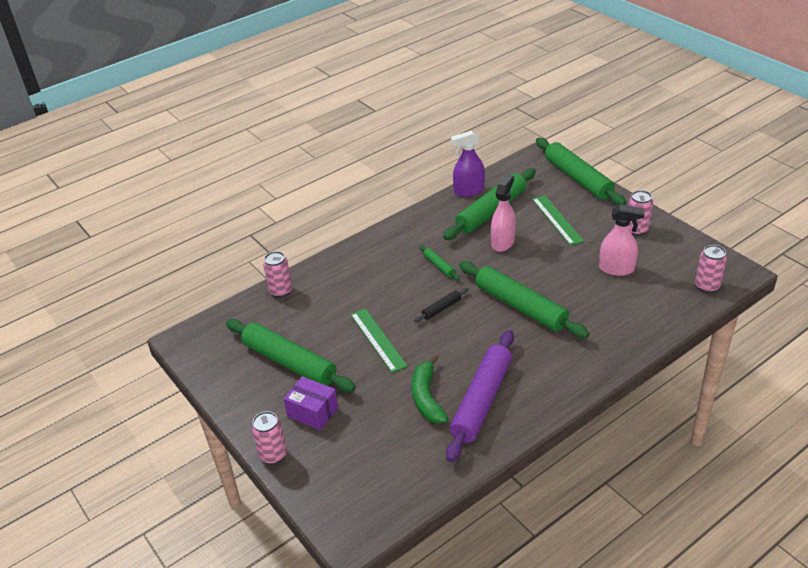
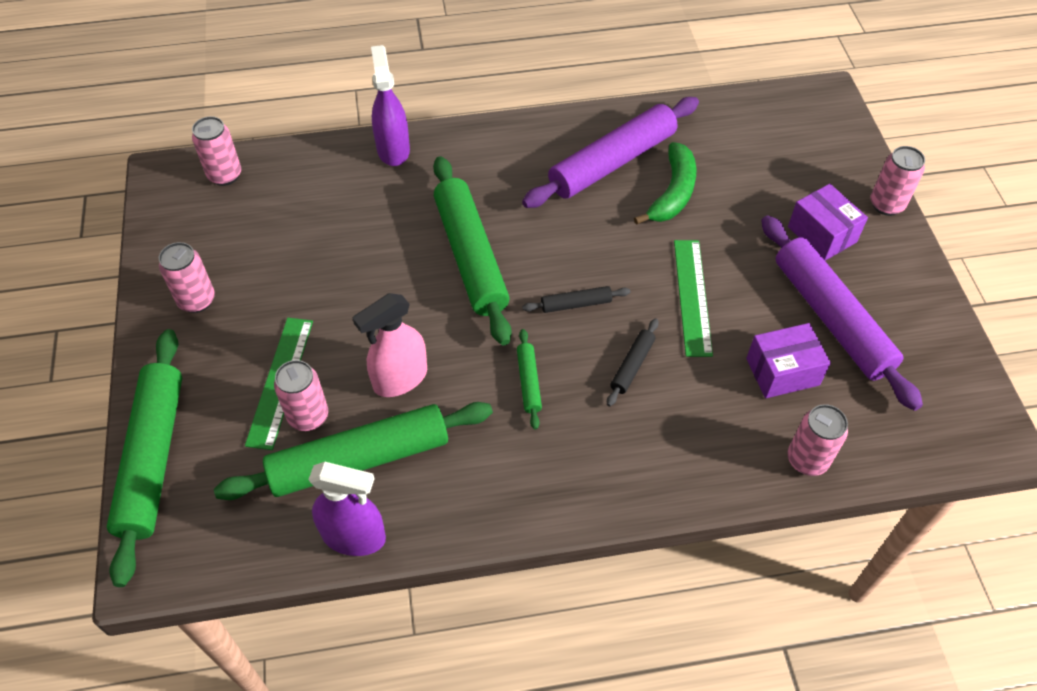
camera: 155 degrees left, 15 degrees up
(289, 362) = (832, 318): green rolling pin -> purple rolling pin
(308, 323) = (782, 372): none -> purple box
(391, 293) = (632, 366): none -> black rolling pin
(529, 214) = (308, 416): none -> pink can
(616, 269) = (296, 251): pink spray bottle -> none
(630, 344) = (393, 149): none -> purple spray bottle

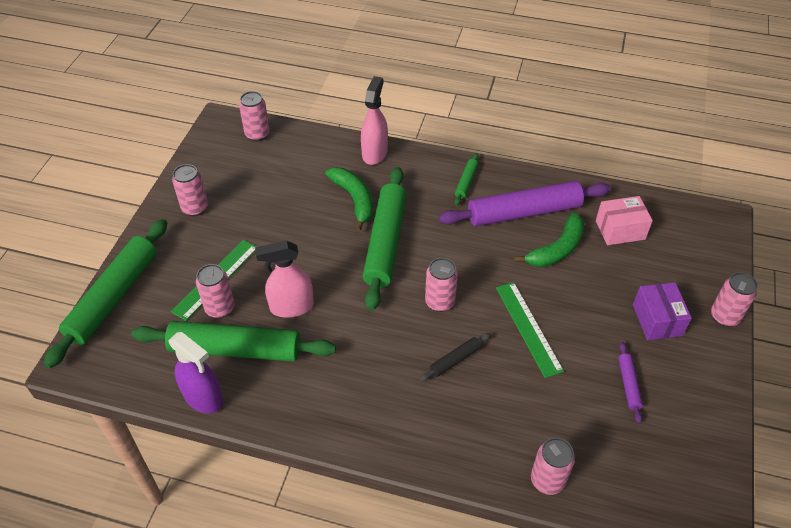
camera: 25 degrees right, 5 degrees down
(393, 149) = (374, 153): purple spray bottle -> pink spray bottle
(402, 217) = (354, 200): none -> green banana
(528, 382) = (375, 342): green rolling pin -> green rolling pin (466, 182)
(576, 304) = (439, 302): black rolling pin -> pink can
(692, 296) = (528, 328): green ruler -> green ruler turned 45 degrees counterclockwise
(728, 146) = (620, 230): none -> pink box
(782, 372) = (566, 409): purple box -> none
(832, 318) = (628, 384): purple rolling pin -> purple rolling pin, size x0.44

